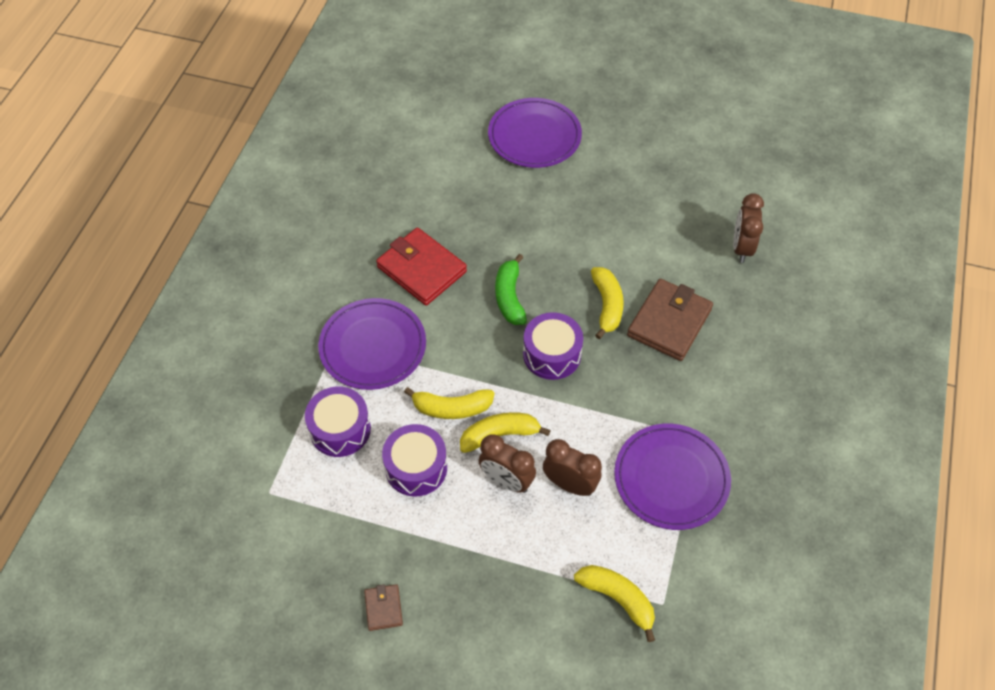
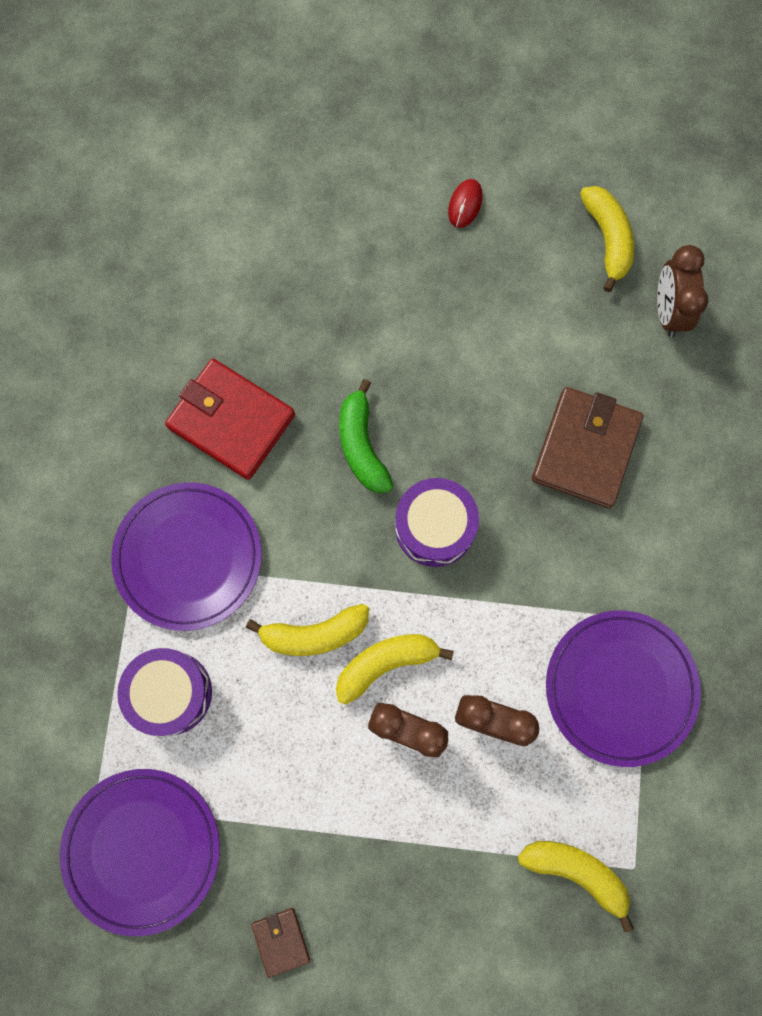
camera: 10 degrees left, 20 degrees up
(416, 467) = (284, 732): purple drum -> none
(534, 136) = (351, 168): purple plate -> purple plate (142, 849)
(607, 306) = (497, 437): yellow banana -> yellow banana (607, 239)
(608, 167) = (465, 204): none -> red mouse

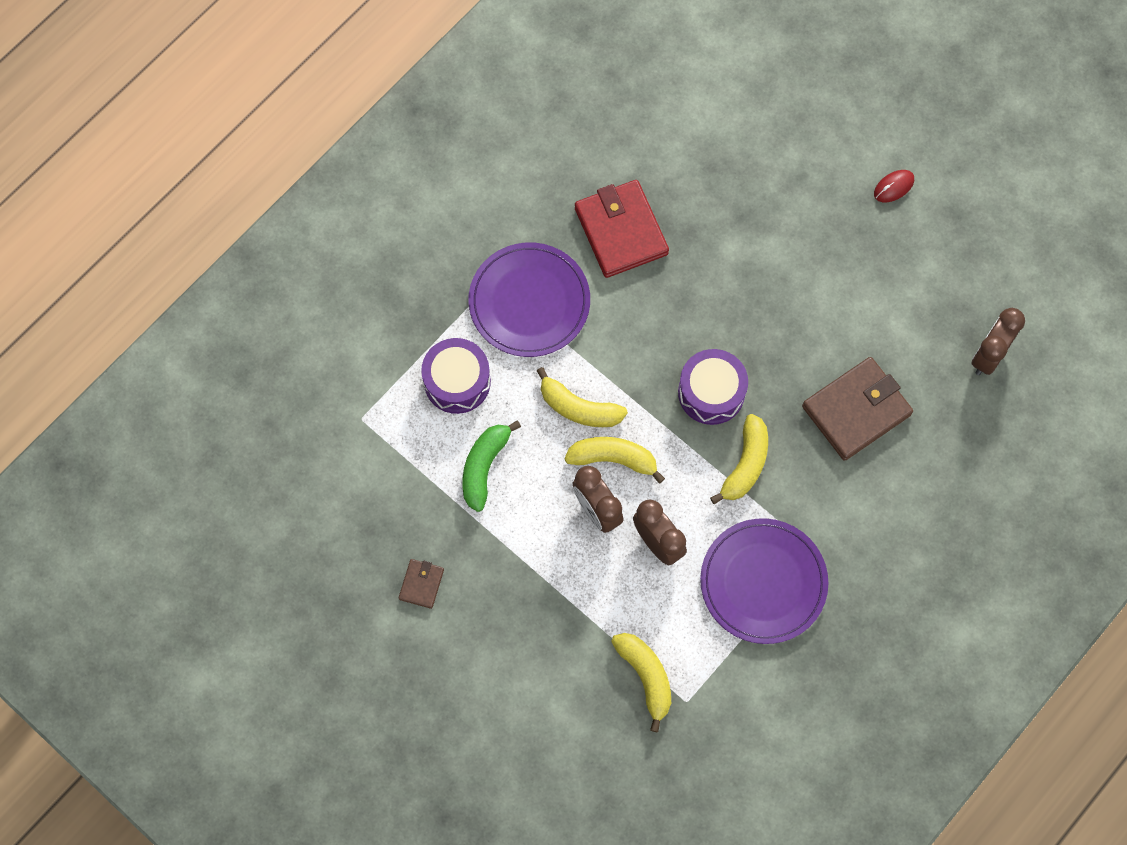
camera: 35 degrees right, 5 degrees down
(142, 849) = (372, 467): purple plate -> none
(362, 445) = (699, 305): green banana -> green banana (484, 466)
(607, 239) = (981, 277): yellow banana -> yellow banana (745, 464)

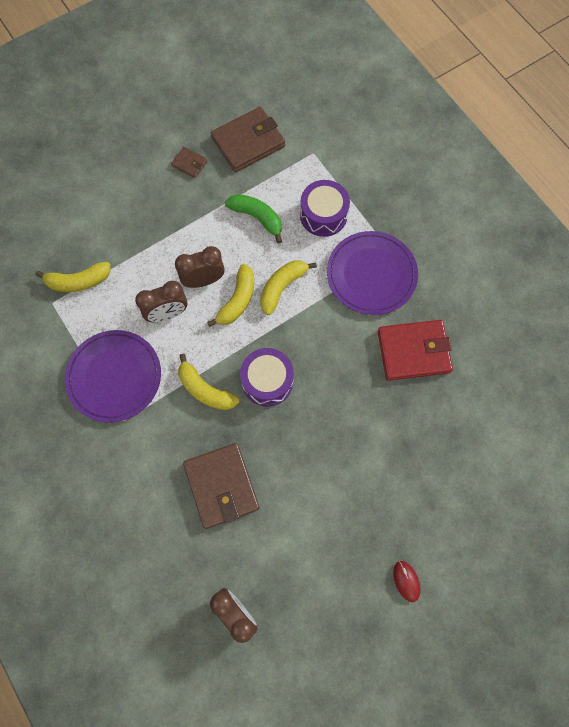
camera: 105 degrees right, 0 degrees up
(365, 512) = (248, 142): none -> brown wallet

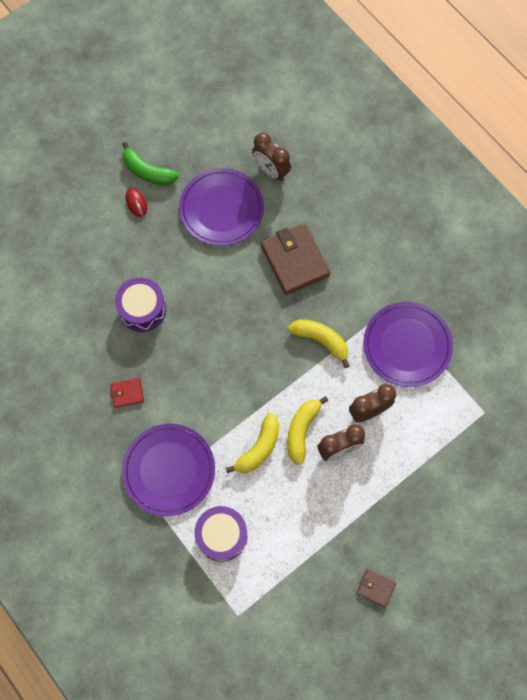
camera: 175 degrees right, 0 degrees up
(78, 281) = (464, 437): yellow banana -> none
(248, 142) = (313, 623): brown wallet -> none
(257, 218) = (292, 525): green banana -> green banana (148, 171)
(267, 381) = (264, 353): purple drum -> purple drum (142, 309)
(301, 563) = (221, 209): none -> purple plate
(413, 351) = (127, 393): red wallet -> red wallet, size x0.48

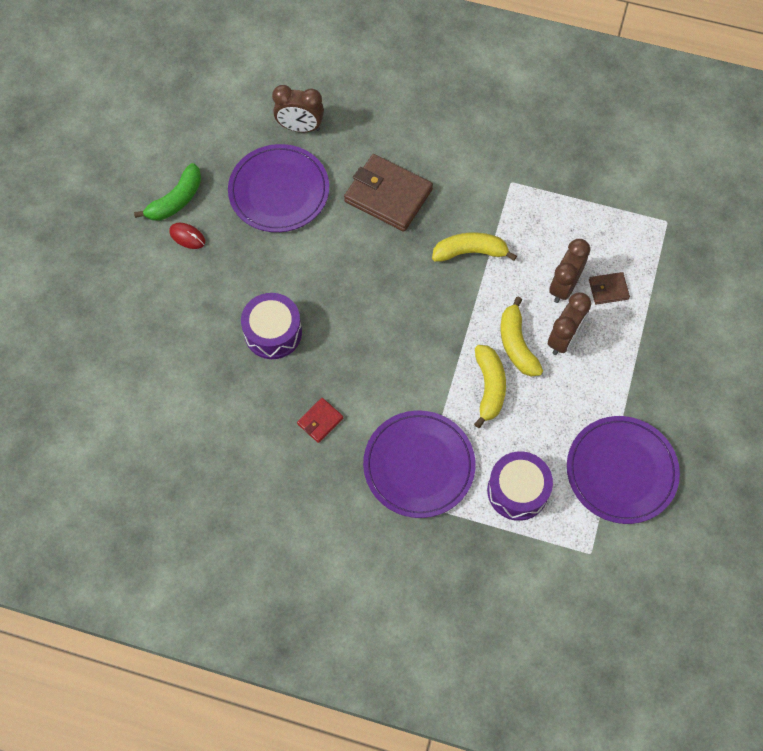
camera: 35 degrees left, 5 degrees down
(148, 171) = (176, 200): green banana -> green banana turned 45 degrees counterclockwise
(375, 588) = (695, 439): brown wallet -> brown wallet (608, 289)
(407, 345) = (552, 206): purple plate -> purple plate (621, 471)

